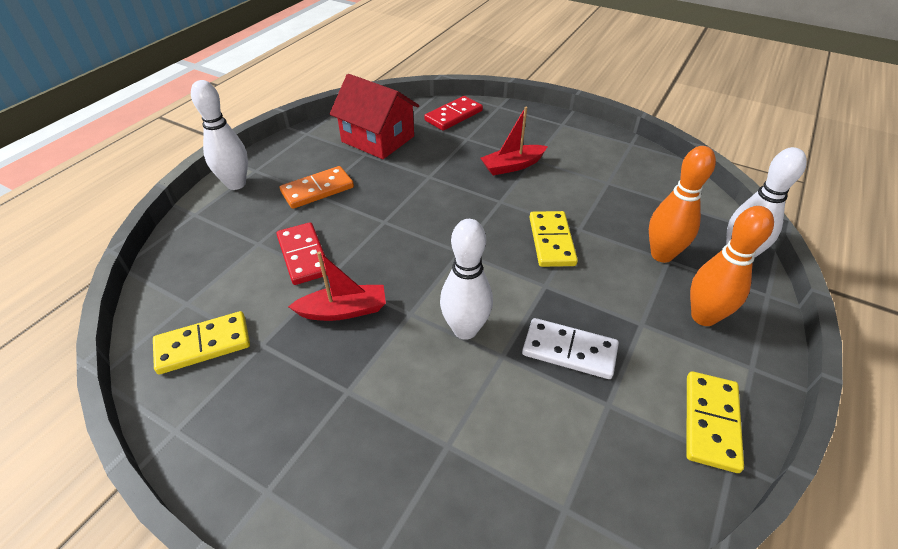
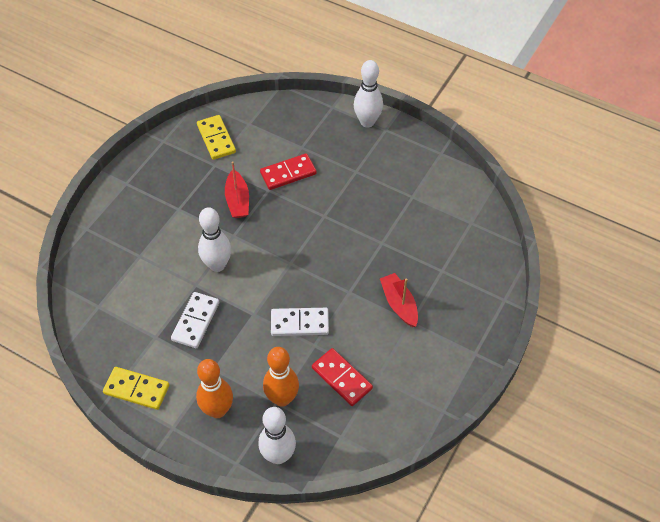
camera: 90 degrees right, 10 degrees up
(317, 190) = (361, 171): orange domino -> none
(378, 139) = (435, 203): red house -> none
(453, 116) = (481, 260): red domino -> red domino (341, 378)
(552, 241) = (299, 323): yellow domino -> white domino

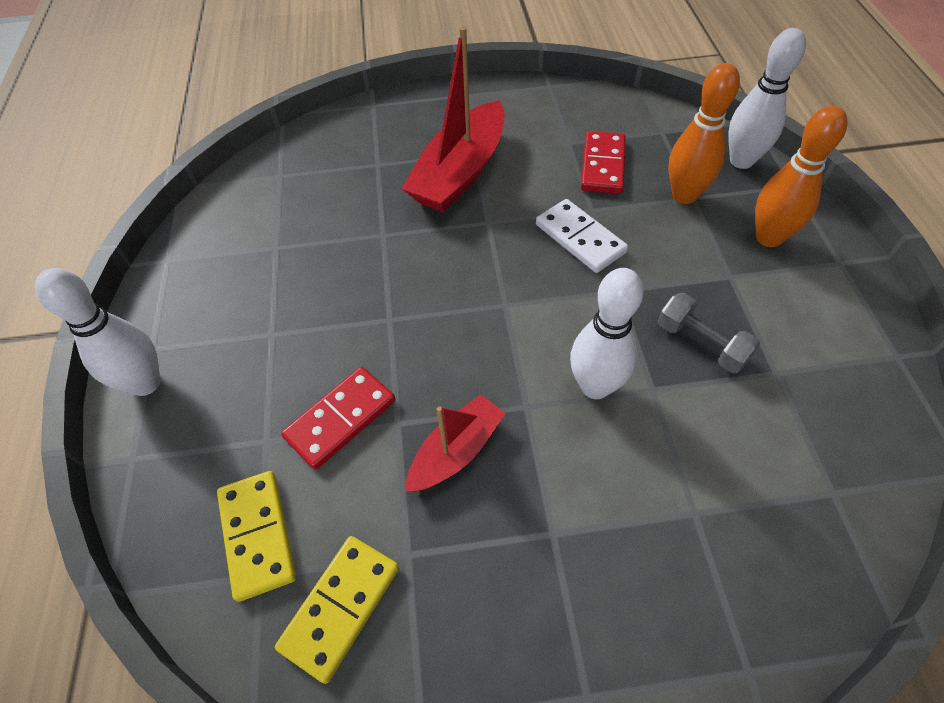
camera: 125 degrees left, 0 degrees up
(136, 389) = (857, 333): yellow domino -> yellow domino (258, 535)
(196, 321) = (701, 343): white domino -> grey dumbbell
(288, 173) = (341, 419): red domino -> red domino turned 75 degrees counterclockwise
(399, 304) = (460, 173): red boat -> red boat, size x1.73

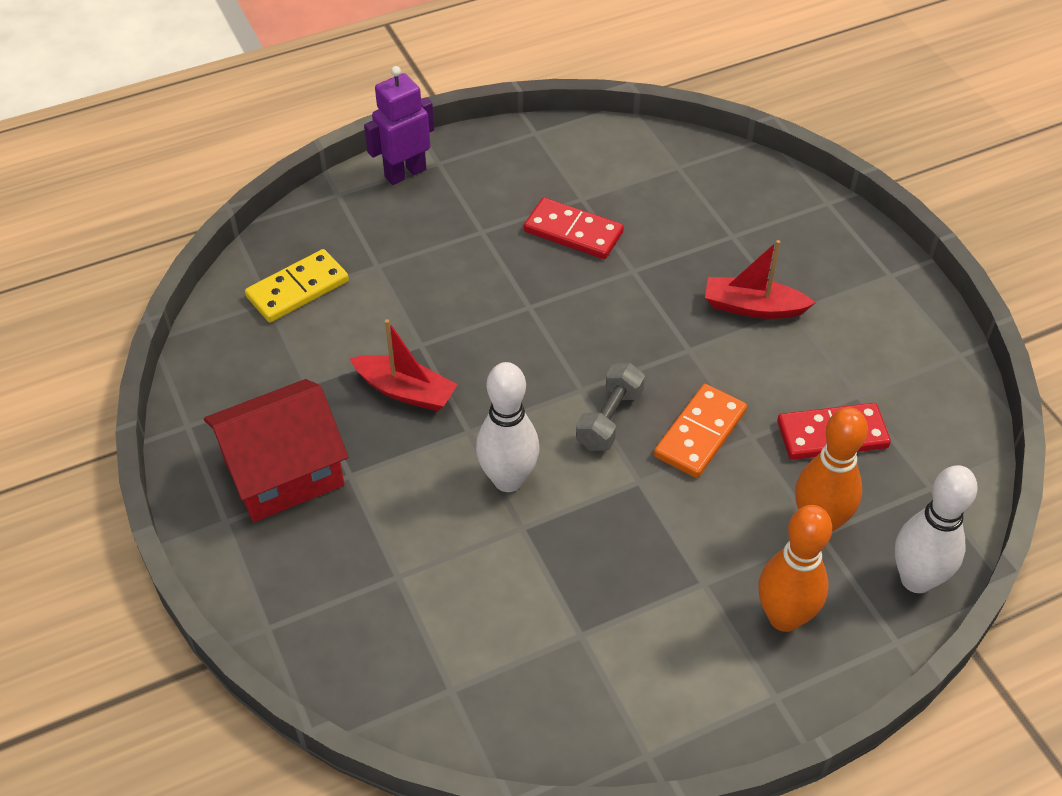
camera: 70 degrees right, 5 degrees down
(145, 383) = (405, 173): white bowling pin -> purple robot
(341, 419) = (412, 305): red domino -> red domino (573, 232)
(341, 607) = (256, 356): yellow domino -> none
(460, 173) = (753, 307): red boat -> red boat, size x0.58
(530, 608) = (283, 472): none -> red house
(580, 238) = (700, 434): white domino -> orange domino
(701, 343) = (594, 562): grey dumbbell -> grey dumbbell (609, 419)

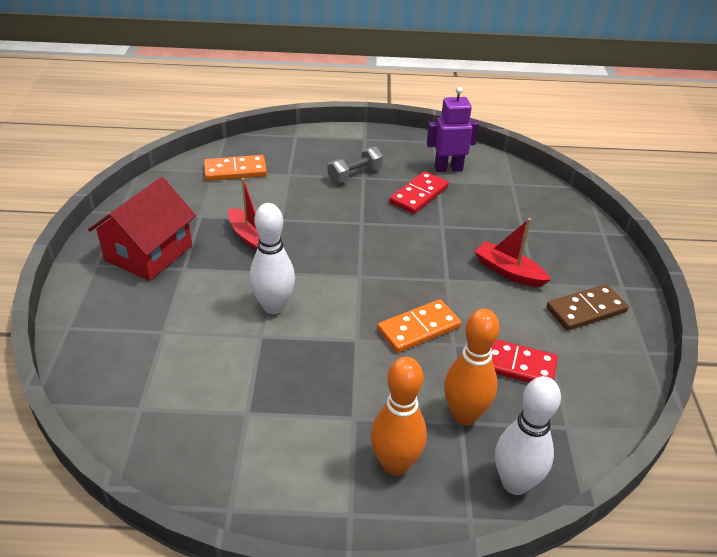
camera: 25 degrees right, 10 degrees down
(283, 472) = (149, 253): red house -> red house turned 60 degrees counterclockwise
(298, 289) = (235, 171): yellow domino -> orange domino
(405, 173) = (341, 137): purple robot -> purple robot (448, 168)
(573, 232) = (418, 195): red domino -> red domino turned 75 degrees clockwise
(609, 419) = (364, 298): grey dumbbell -> grey dumbbell (355, 175)
(869, 325) = (586, 310): none -> brown domino

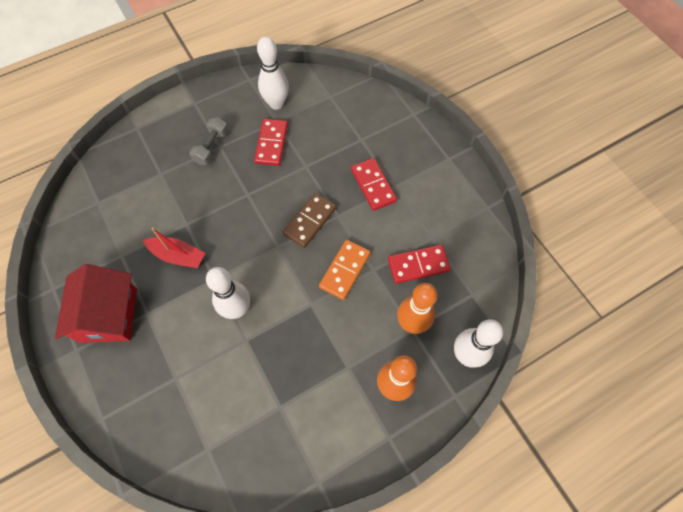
camera: 30 degrees left, 25 degrees up
(235, 171) = (115, 193): orange domino -> none
(448, 168) = (276, 104): purple robot -> white bowling pin
(508, 272) = (373, 185): red boat -> red domino
(586, 310) = (437, 192): brown domino -> brown domino (310, 221)

